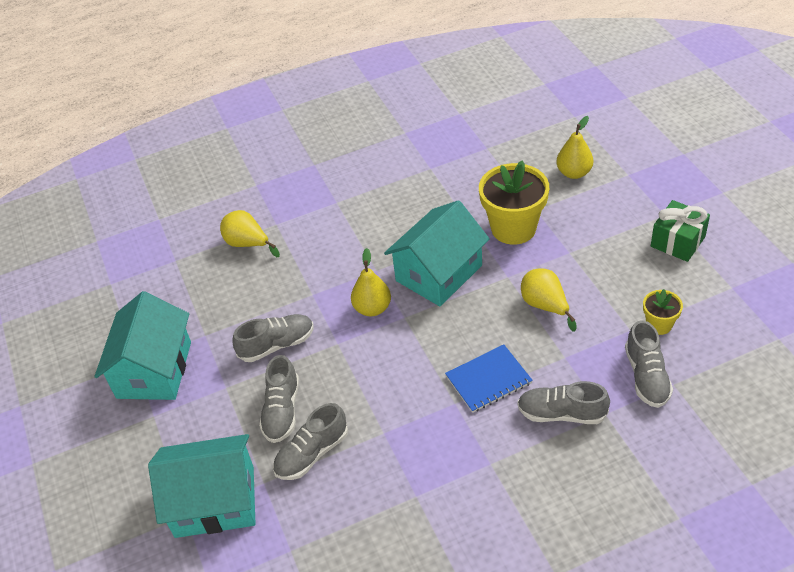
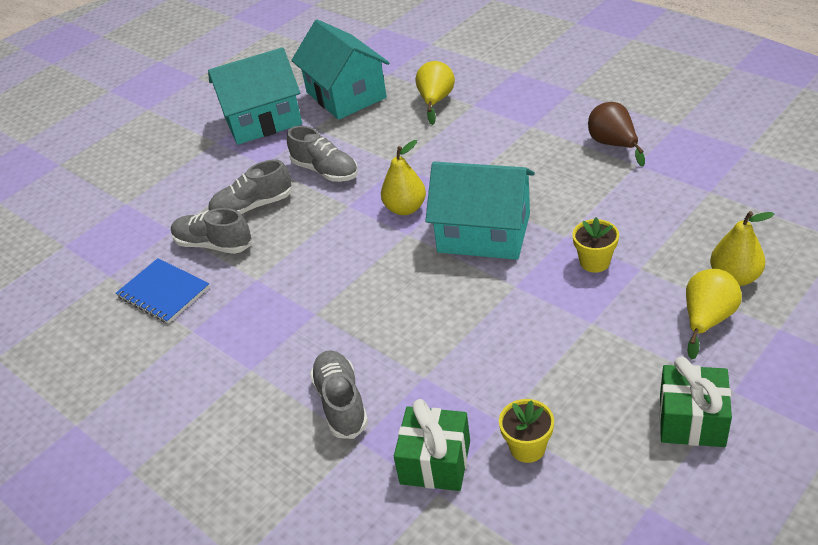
camera: 65 degrees right, 5 degrees down
(215, 501) = (144, 212): turquoise house -> turquoise house (346, 95)
(398, 170) = (613, 144): none -> brown pear
(488, 380) = (358, 327): blue notebook -> blue notebook (163, 292)
(513, 228) = (594, 262): yellow flower pot -> yellow flower pot, size x0.51
(545, 306) = (491, 332): yellow pear -> yellow pear (707, 320)
(646, 376) = (435, 462): grey shoe -> green gift

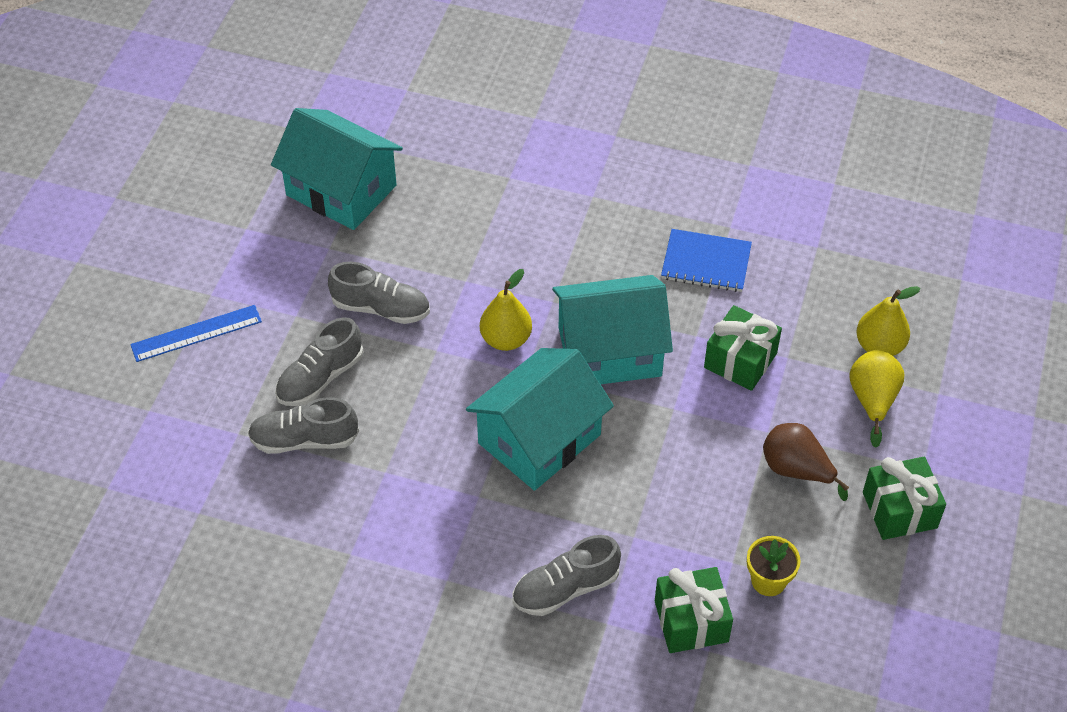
camera: 30 degrees left, 10 degrees up
(163, 292) = (283, 516): blue notebook -> blue notebook (706, 262)
(190, 163) = (196, 333): none -> blue ruler
(262, 120) = (253, 249): turquoise house -> turquoise house (539, 439)
(341, 403) = (565, 588): grey shoe -> grey shoe turned 75 degrees counterclockwise
(436, 101) = (461, 180): yellow pear -> none
(594, 262) = (740, 360): yellow flower pot -> green gift
(613, 144) = (694, 205): brown pear -> brown pear (796, 470)

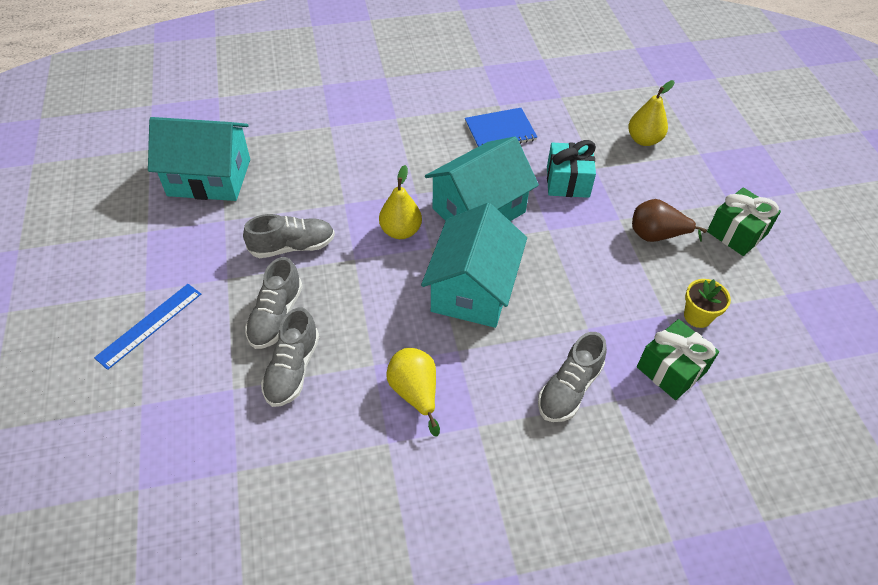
camera: 30 degrees left, 0 degrees up
(304, 440) = (292, 369): grey shoe -> grey shoe turned 45 degrees counterclockwise
(740, 360) = (567, 182): green gift -> turquoise gift
(872, 401) = (666, 173): yellow pear -> yellow pear (415, 393)

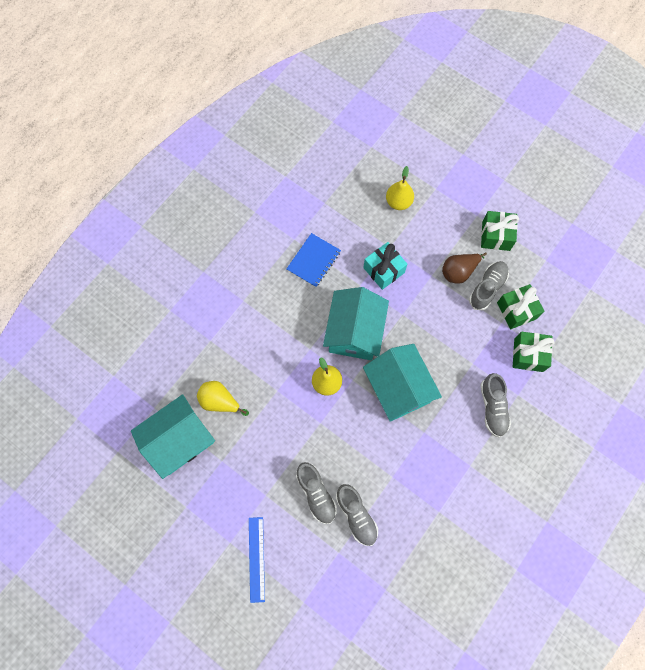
camera: 40 degrees left, 20 degrees up
(292, 246) = (279, 444): grey shoe -> grey shoe (487, 288)
(415, 393) = (426, 474): yellow pear -> yellow pear (220, 401)
(697, 316) = (516, 310): yellow flower pot -> green gift

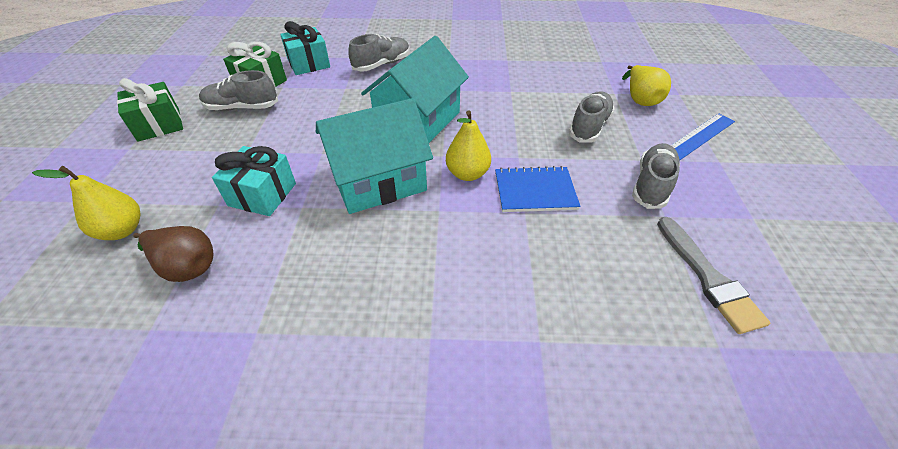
camera: 125 degrees left, 25 degrees down
(179, 440) = (708, 277): turquoise house -> grey brush
(220, 401) = (607, 264): yellow pear -> yellow pear (640, 99)
(313, 261) = (289, 280): blue notebook -> blue notebook (535, 191)
(356, 515) = (571, 96): grey shoe -> grey shoe (651, 185)
(459, 272) = (229, 133): brown pear -> brown pear (186, 266)
(528, 355) = (309, 63): green gift -> turquoise gift

